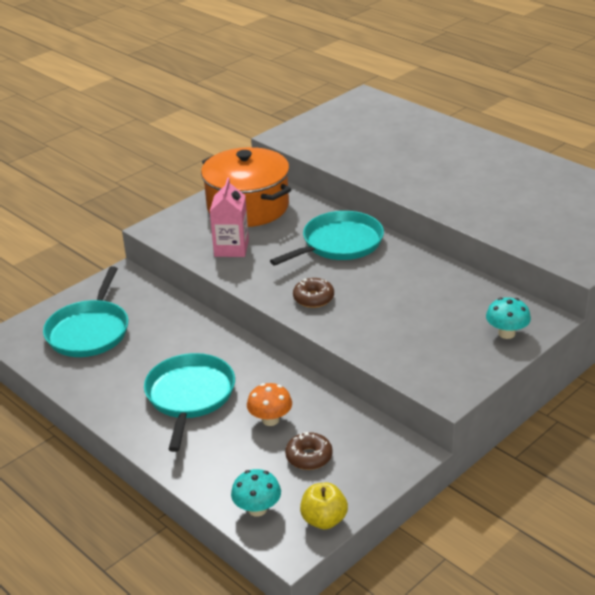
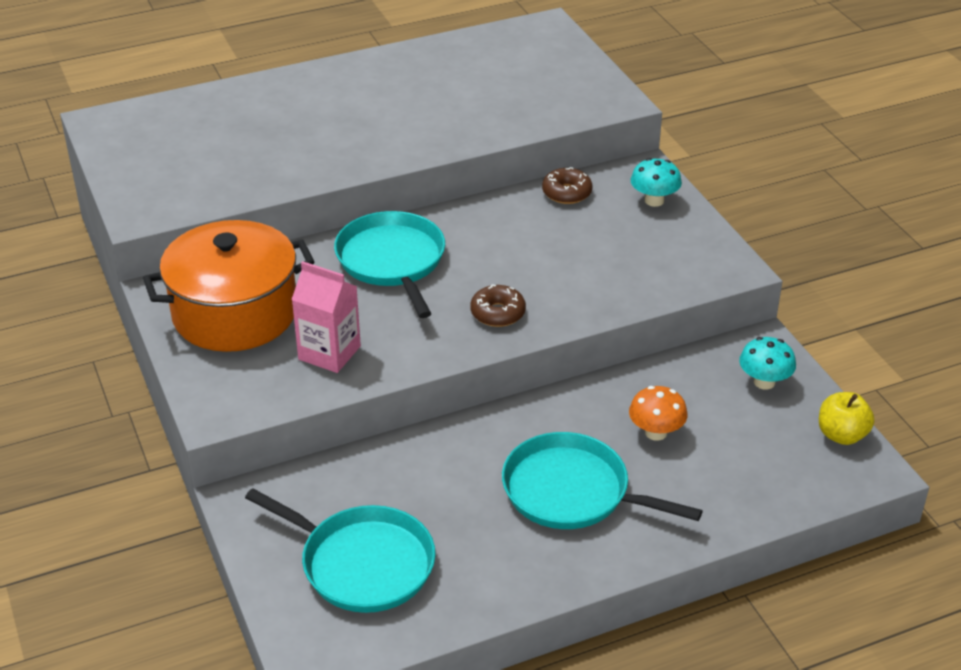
camera: 70 degrees left, 5 degrees up
(257, 509) = (805, 482): turquoise mushroom -> turquoise mushroom (764, 382)
(309, 457) = (736, 419): brown donut -> brown donut (567, 193)

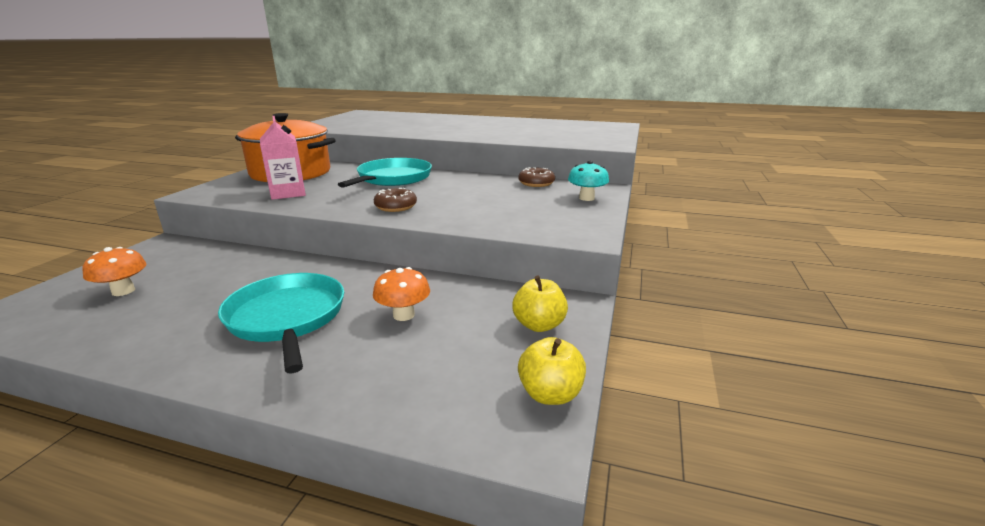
camera: 40 degrees right, 15 degrees down
(362, 563) = (123, 291): turquoise pan -> orange mushroom
(764, 382) = (539, 325): turquoise mushroom -> yellow apple

